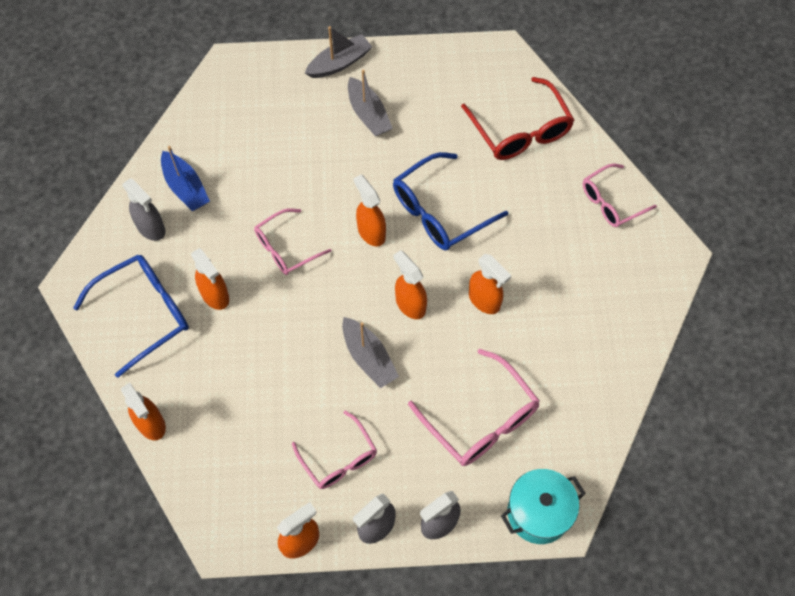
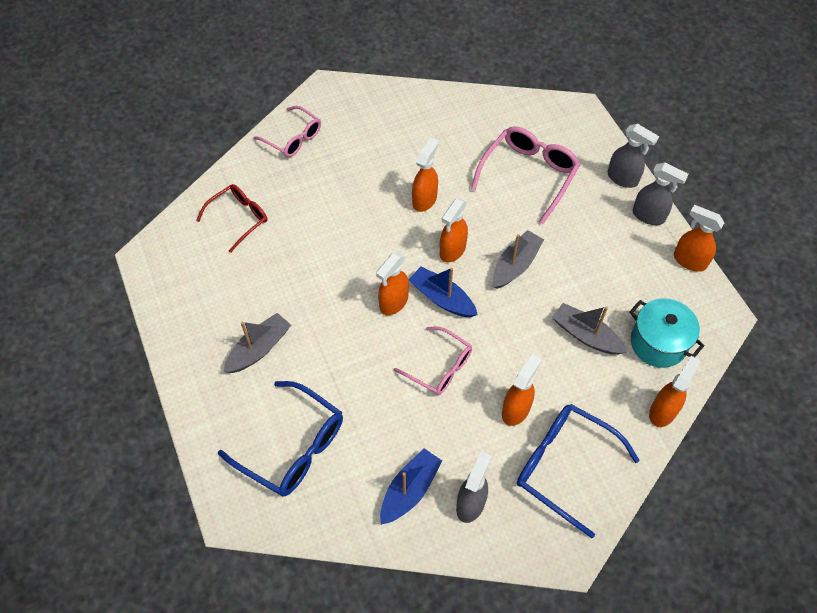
camera: 110 degrees left, 5 degrees down
(339, 63) = (200, 398): grey boat -> grey boat (586, 335)
(339, 458) = (611, 257): pink glasses -> none
(358, 275) = (442, 298): none -> blue boat
(440, 211) = (350, 256): blue glasses -> blue glasses (293, 447)
(520, 131) = (239, 218): red glasses -> red glasses, size x0.66
(538, 513) = (580, 124): turquoise pot -> turquoise pot (658, 343)

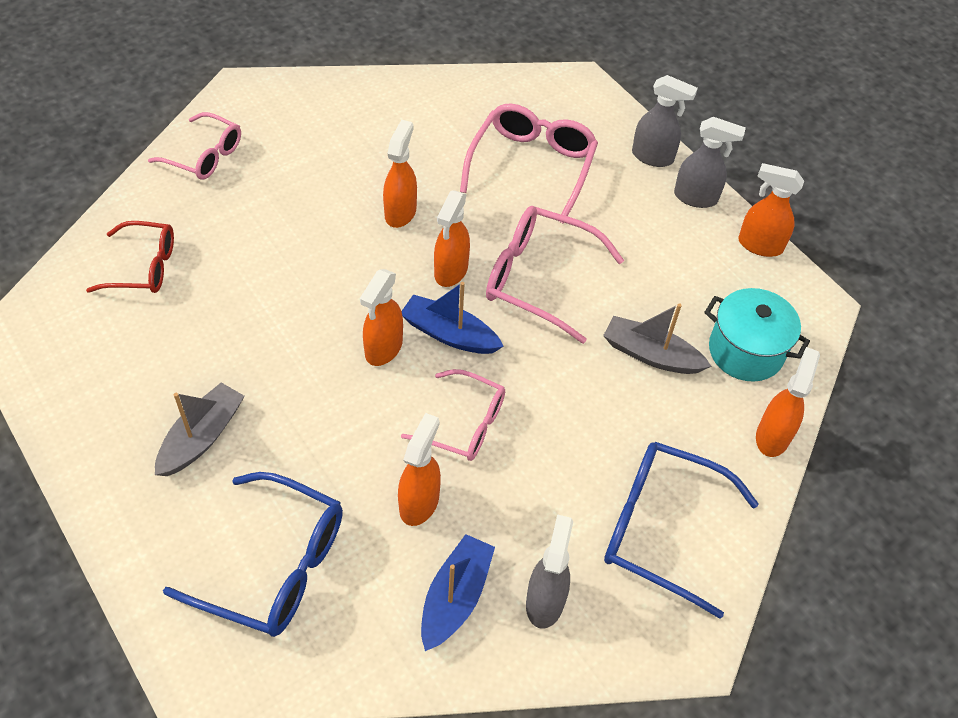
camera: 15 degrees left, 5 degrees down
(239, 218) = (144, 267): red glasses -> red glasses turned 60 degrees clockwise
(515, 265) = (539, 279): grey boat -> pink glasses
(516, 409) = (580, 464): orange spray bottle -> orange spray bottle (419, 502)

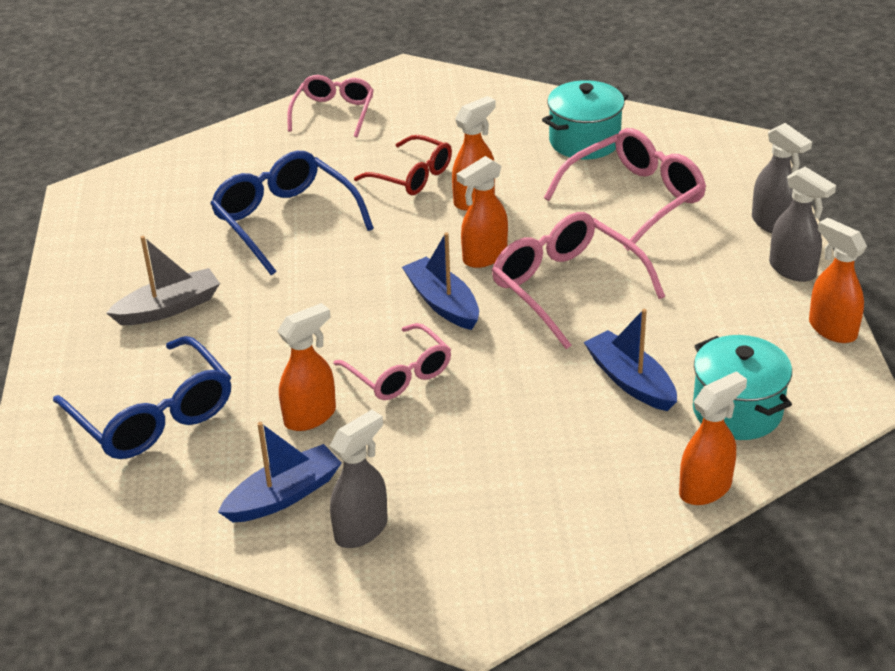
camera: 35 degrees right, 15 degrees down
(144, 267) = (219, 177): red glasses -> red glasses (412, 176)
(205, 156) = (333, 113): pink glasses -> pink glasses turned 135 degrees counterclockwise
(383, 349) = (373, 295): orange spray bottle -> none
(451, 119) = (584, 141): none -> turquoise pot
(651, 355) = (630, 381): grey boat -> blue boat
(661, 529) = (521, 519): blue glasses -> blue glasses (285, 221)

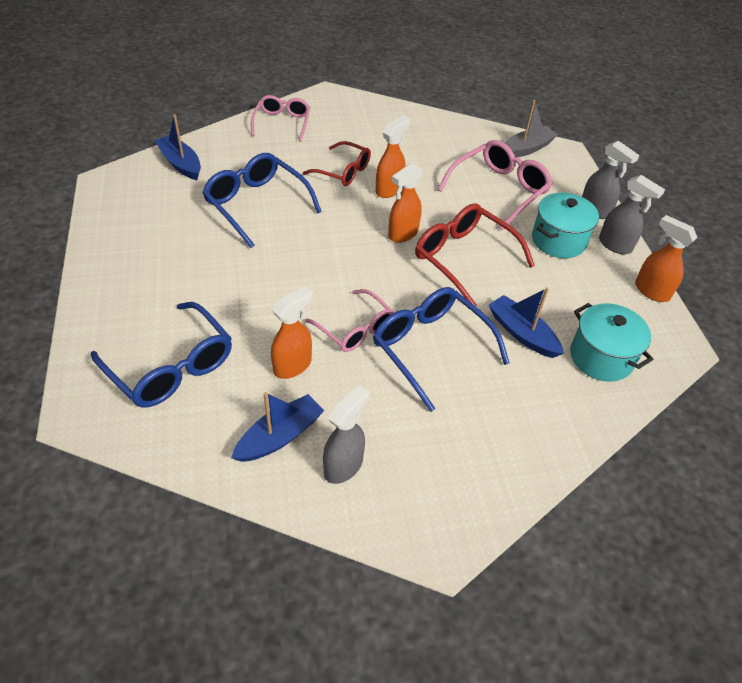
camera: 10 degrees left, 10 degrees up
(169, 308) = (176, 274): grey boat -> grey boat (526, 149)
(442, 303) = (378, 270): blue boat -> blue boat (181, 164)
(499, 397) = (430, 348): none -> blue glasses
(566, 287) = (464, 258): pink glasses -> red glasses
(584, 141) = (457, 147): turquoise pot -> turquoise pot (558, 240)
(706, 489) = (592, 423): orange spray bottle -> none

